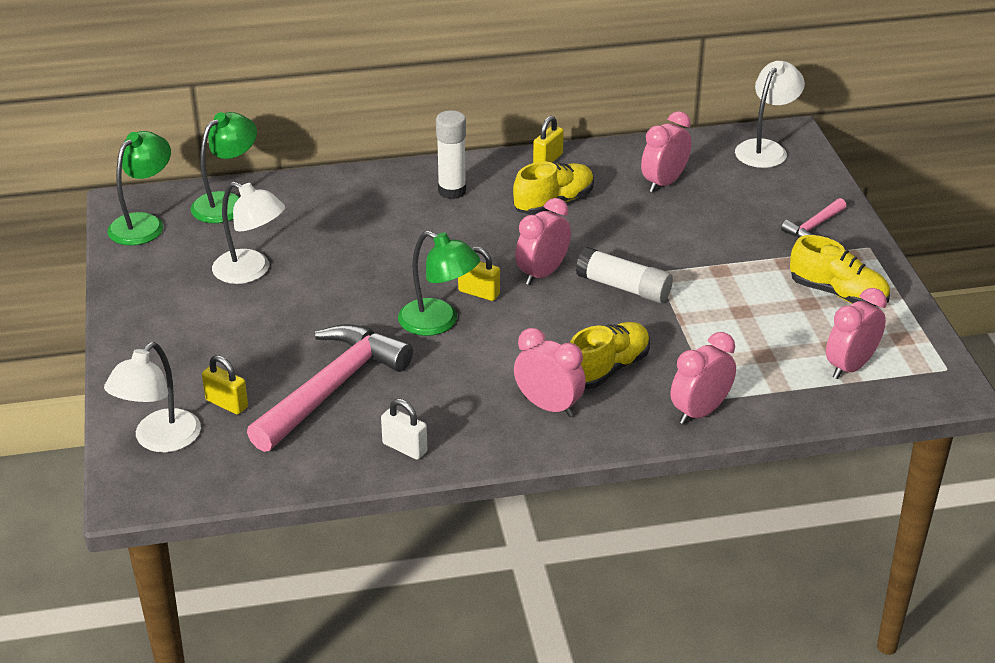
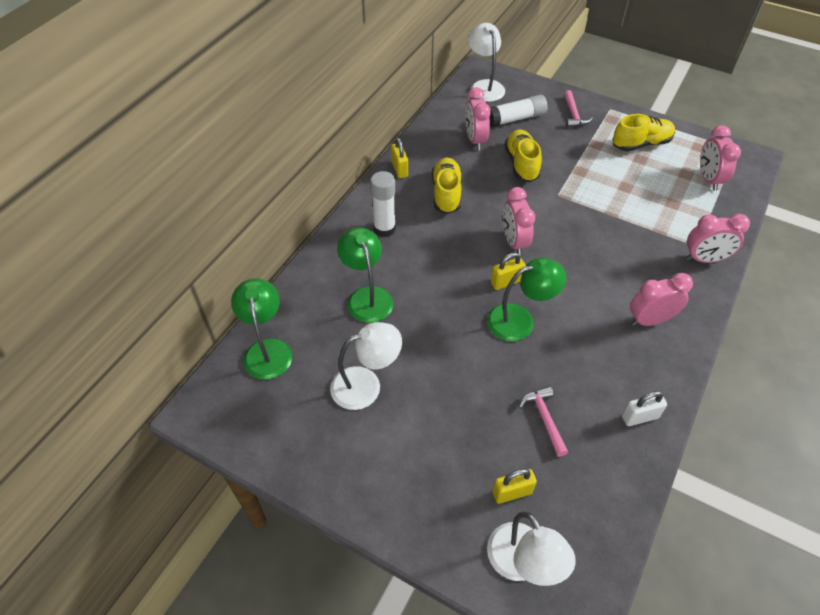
camera: 50 degrees left, 15 degrees up
(144, 223) = (237, 415): green lamp -> green lamp (367, 296)
(332, 388) = (544, 419): pink hammer -> pink hammer, size x0.46
(607, 369) = (634, 272): yellow shoe -> yellow shoe (521, 164)
(624, 287) = (560, 217): white glue stick -> white glue stick (515, 118)
(700, 412) = (705, 259): pink clock -> pink clock turned 90 degrees counterclockwise

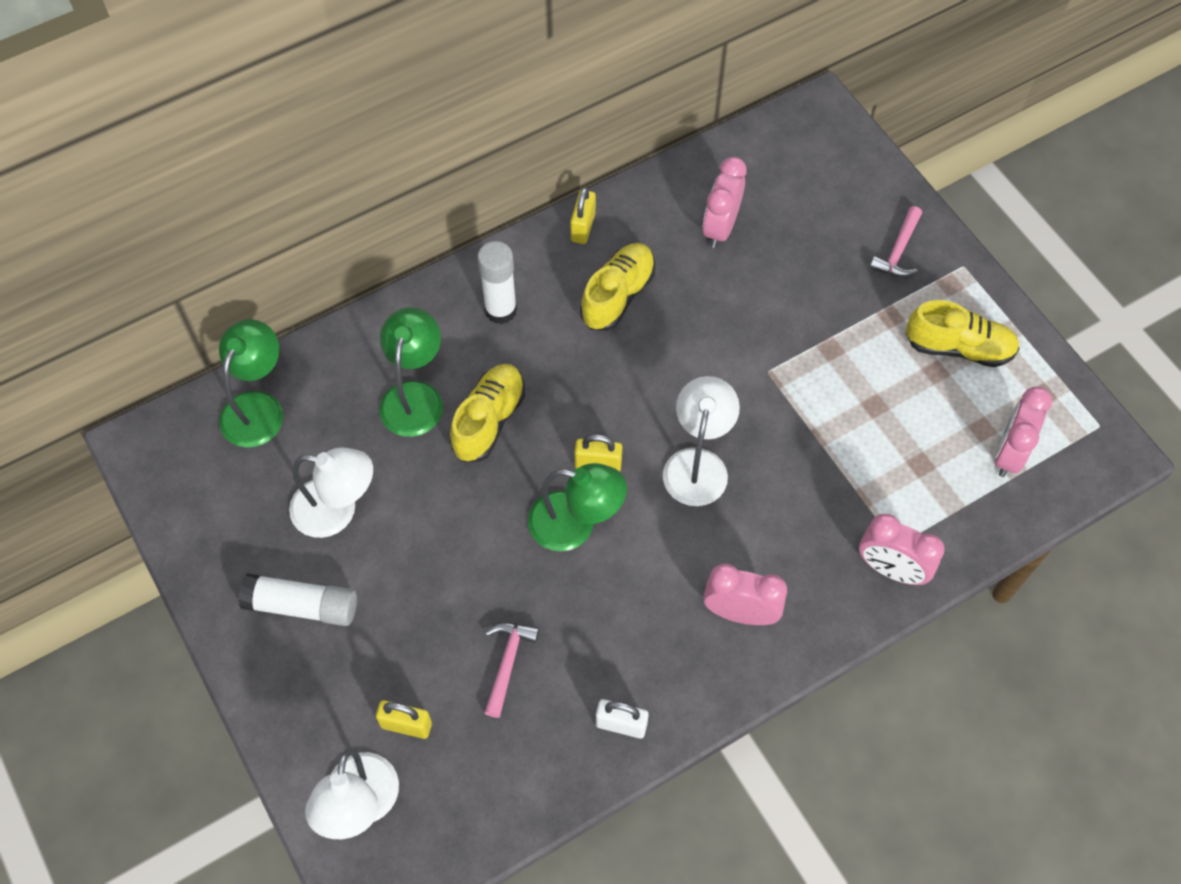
camera: 30 degrees right, 10 degrees up
(484, 86) = (804, 140): white lamp -> white lamp (698, 464)
(514, 242) = (652, 413): pink clock -> none
(515, 118) = (806, 218): white glue stick -> white glue stick (302, 606)
(521, 164) = (756, 298): yellow shoe -> yellow shoe (489, 420)

